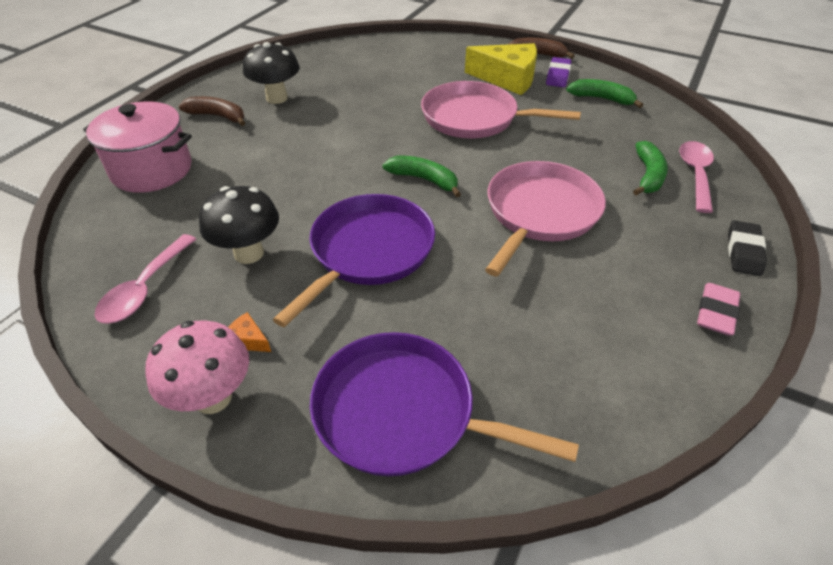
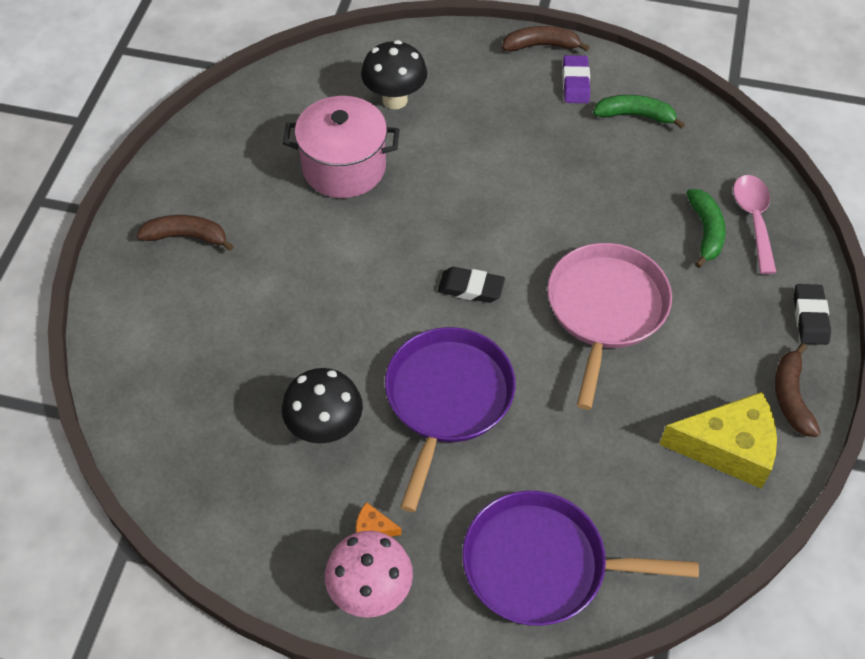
camera: 15 degrees left, 10 degrees up
(145, 288) = (240, 495): pink spoon -> none
(152, 170) = (155, 339): pink pot -> pink pot (344, 167)
(277, 98) = (245, 190): black mushroom -> black mushroom (395, 100)
(424, 180) = (471, 288): green banana -> black eraser
(474, 118) = (496, 178): pink pan -> none
(507, 79) = (516, 99): yellow cheese -> yellow cheese (728, 448)
(716, 313) = (791, 397): pink eraser -> brown banana

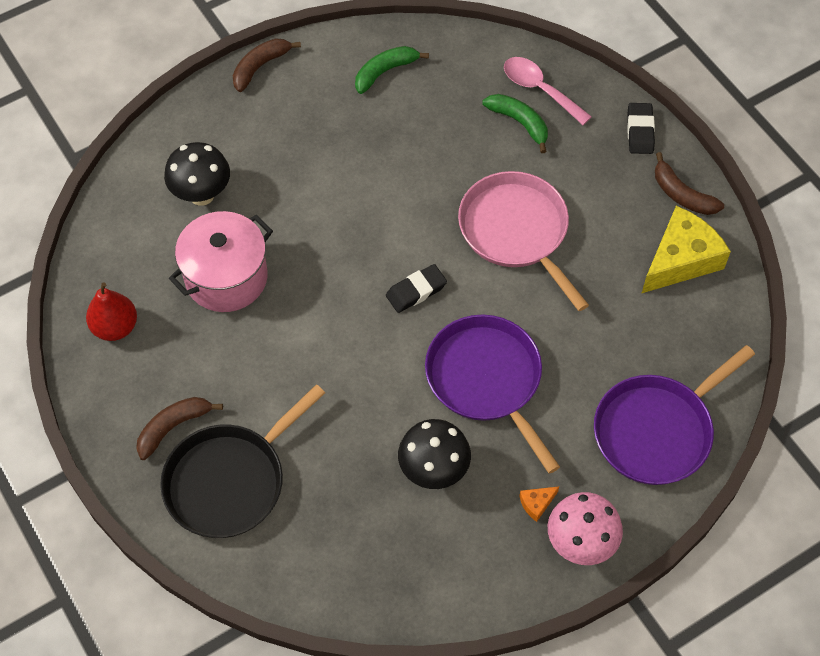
camera: 45 degrees left, 5 degrees up
(178, 305) = (230, 481): none -> black pan
(231, 140) = (115, 327): none -> red pear
(575, 83) = (317, 78): purple eraser -> none
(810, 317) = (640, 131): black eraser -> black eraser turned 45 degrees clockwise

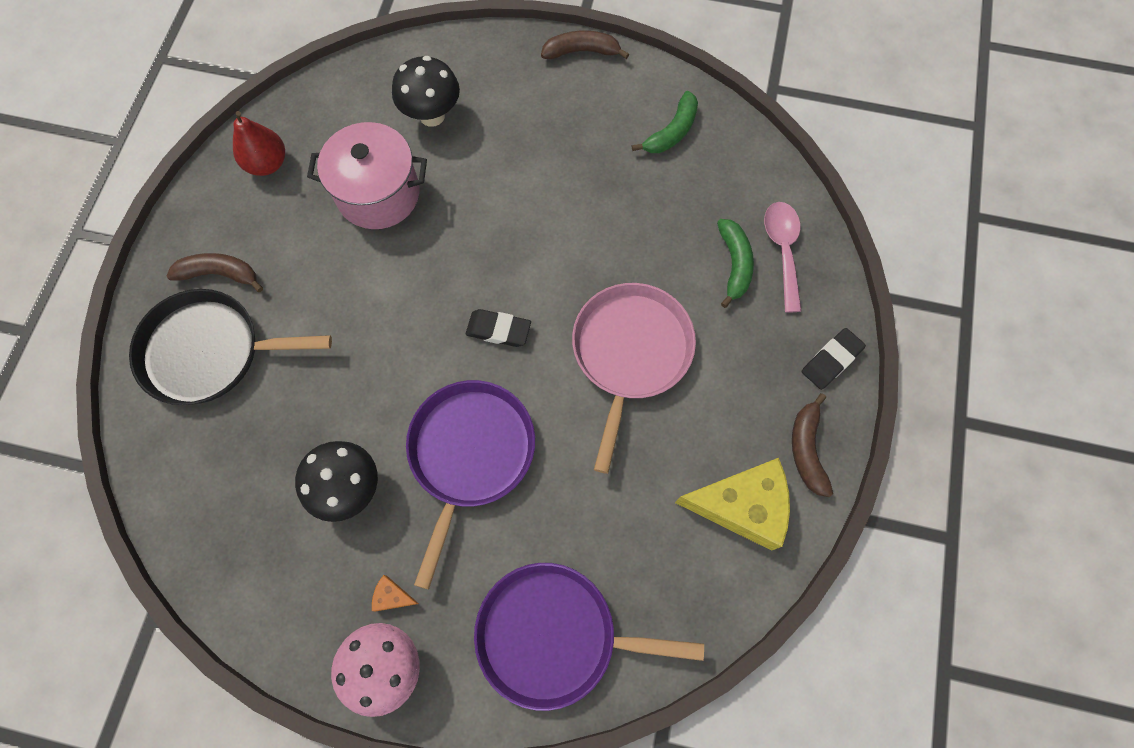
camera: 45 degrees right, 10 degrees up
(385, 72) = (671, 132): green banana -> green banana turned 120 degrees clockwise

